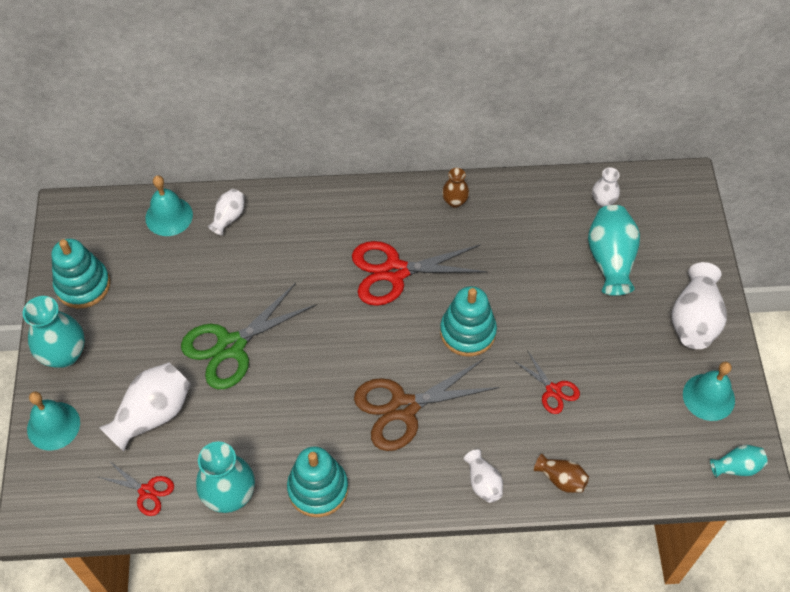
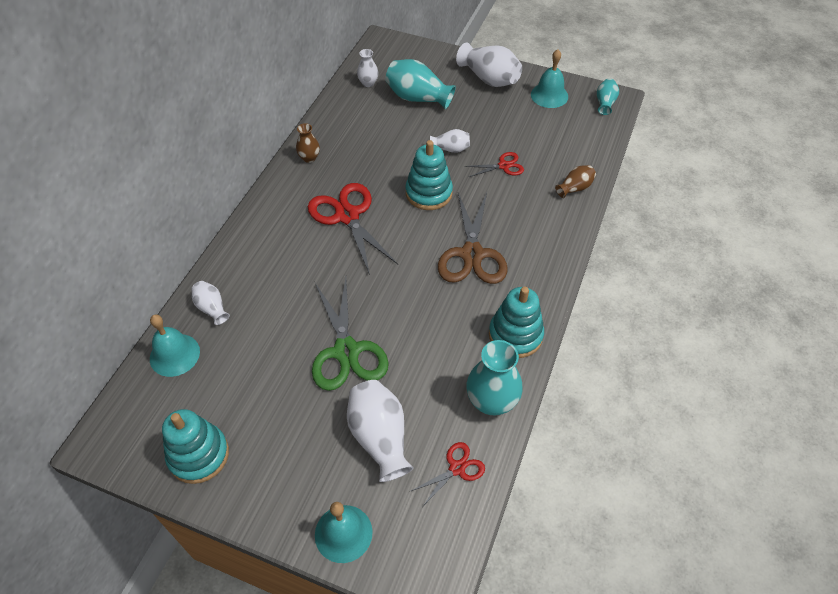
camera: 65 degrees left, 5 degrees down
(64, 354) = (267, 497): turquoise vase -> none
(395, 271) = (347, 216): red scissors -> red scissors turned 135 degrees clockwise
(483, 482) = (558, 231): white vase -> white vase (451, 149)

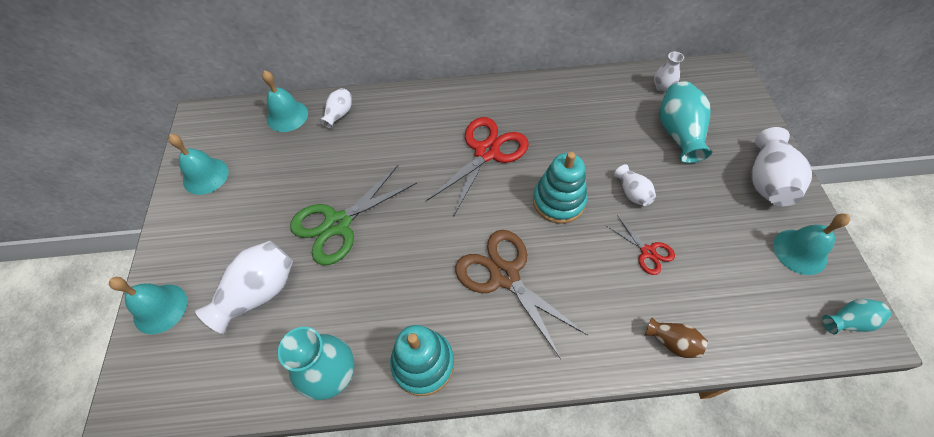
camera: 65 degrees right, 5 degrees up
(198, 455) = (205, 176): turquoise stacking toy -> turquoise bell
(309, 158) = (534, 93): brown vase -> none
(457, 468) = (246, 374): red scissors -> none
(472, 254) = (504, 275): brown scissors -> brown scissors turned 75 degrees clockwise

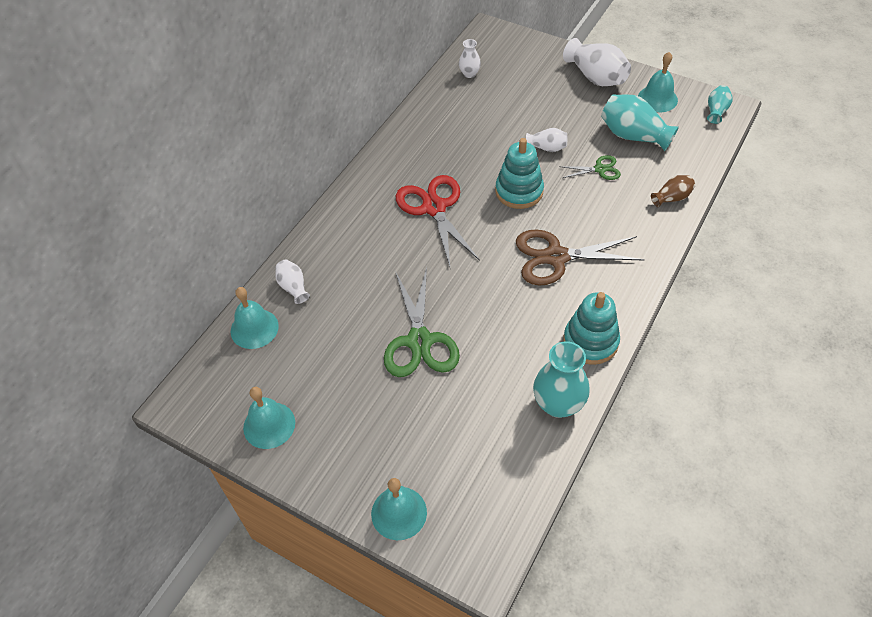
camera: 55 degrees left, 5 degrees down
(259, 292) = (443, 427): white vase -> none
(648, 252) = (600, 169): red scissors -> green scissors
(678, 133) = (519, 92): turquoise vase -> turquoise vase (633, 136)

